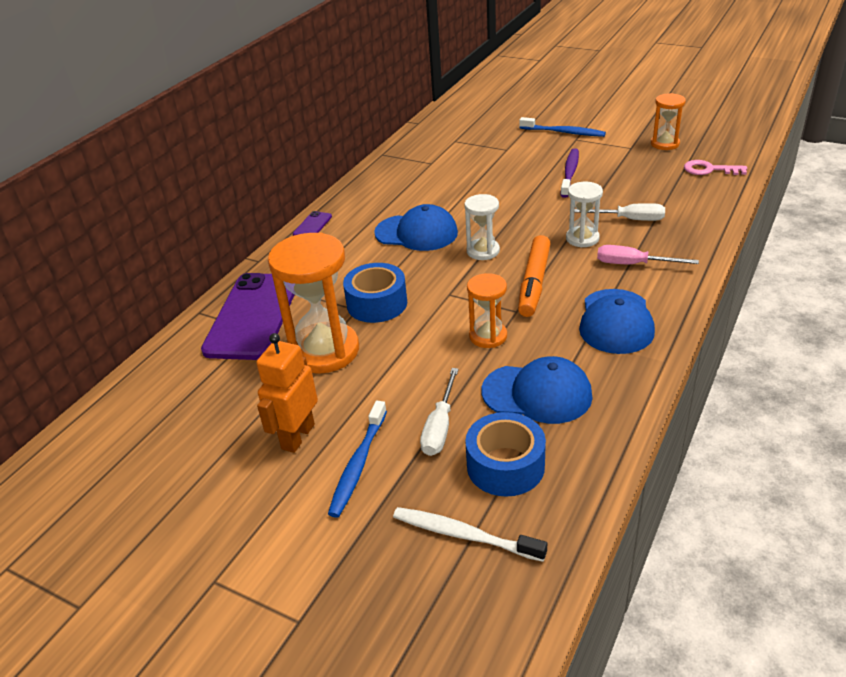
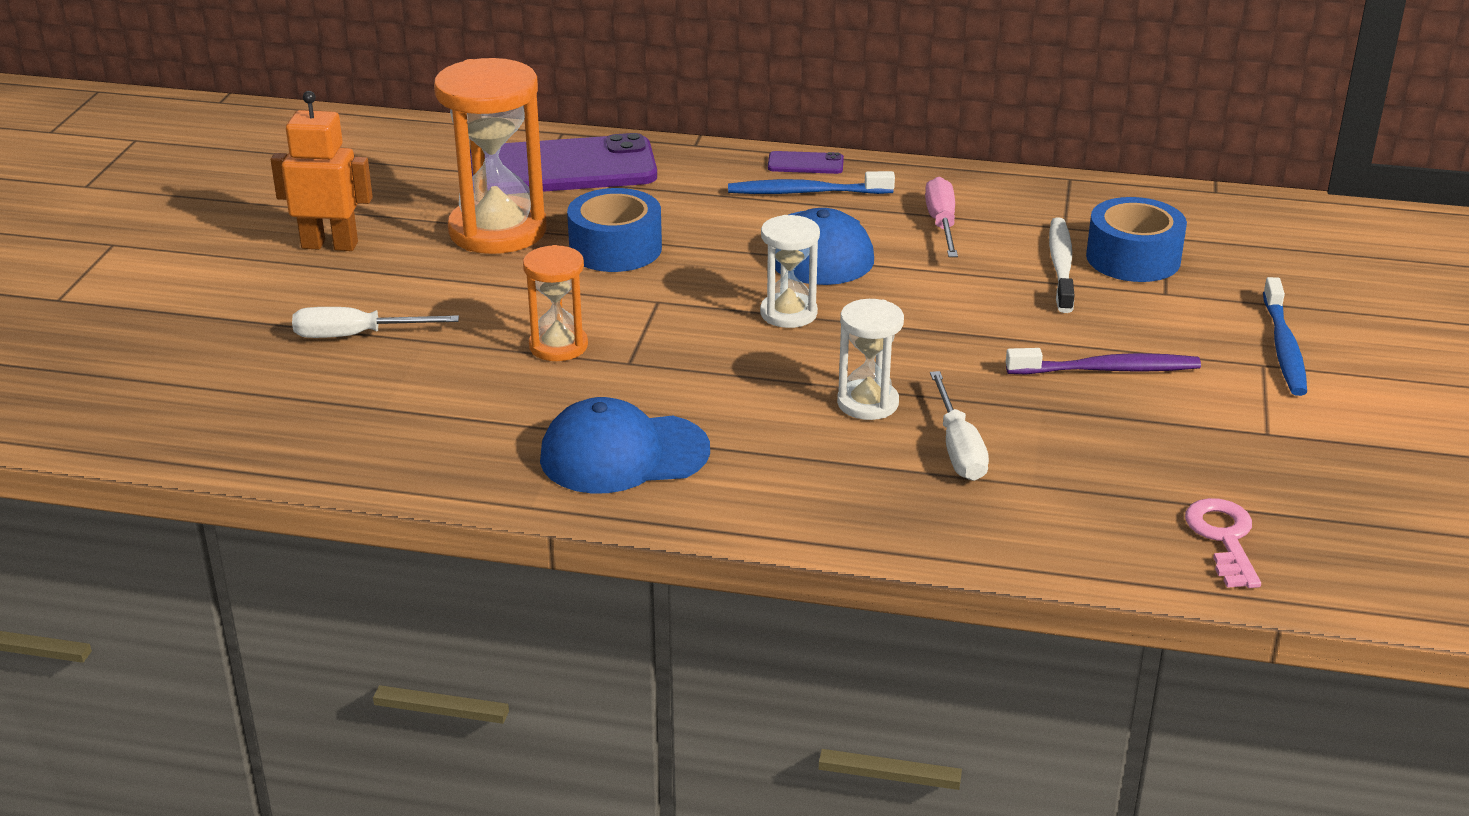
camera: 70 degrees right, 5 degrees down
(358, 464) = (284, 292): blue toothbrush -> blue toothbrush (806, 192)
(464, 535) = (170, 377): white toothbrush -> white toothbrush (1061, 265)
(505, 466) = (287, 391): blue tape -> blue tape (1133, 258)
(534, 283) = (711, 369): orange marker -> none
(537, 394) = (433, 400): blue cap -> none
(633, 264) = (802, 461): pink screwdriver -> pink screwdriver (942, 224)
(665, 144) = (1314, 475): orange hourglass -> none

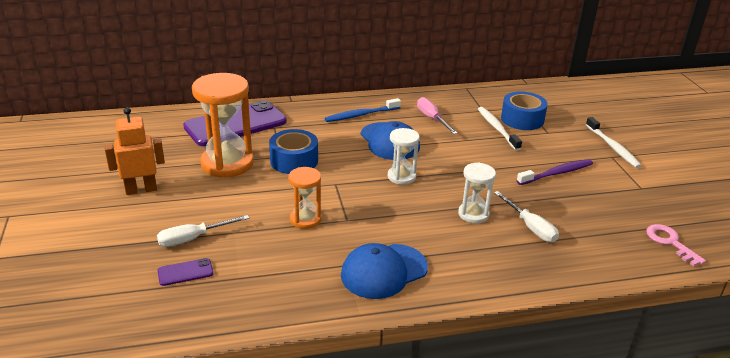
camera: 25 degrees left, 0 degrees up
(805, 164) = (349, 101): purple phone -> purple phone (185, 272)
(1283, 347) = (613, 147): blue toothbrush -> white toothbrush

